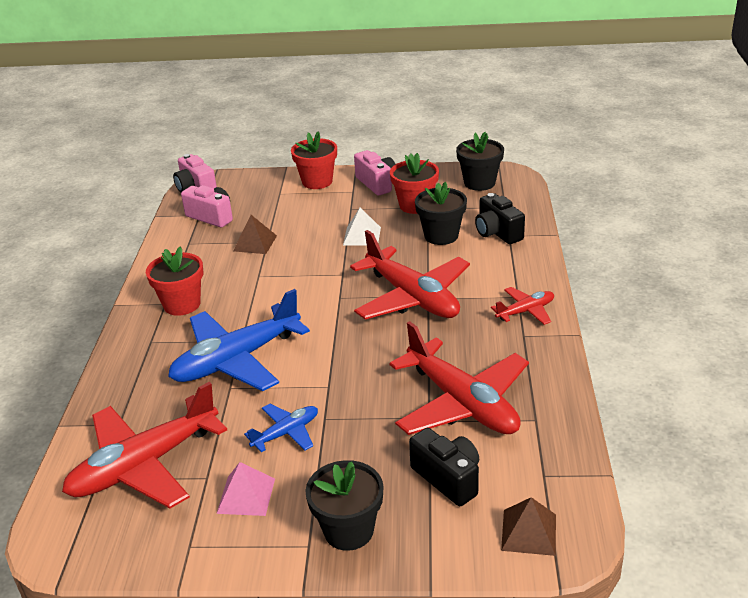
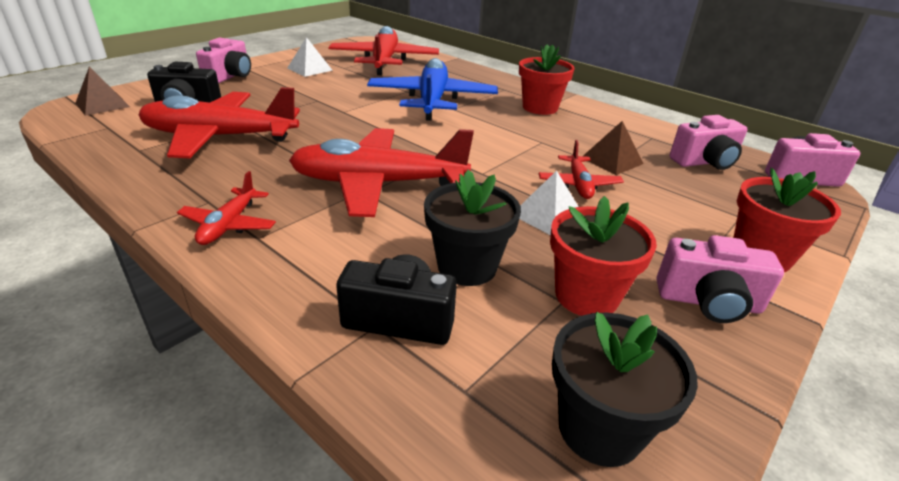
camera: 125 degrees right, 0 degrees up
(246, 495) = (310, 69): pink pyramid -> white pyramid
(286, 433) = (330, 89): blue plane -> none
(309, 241) = (578, 184): none -> red plane
(348, 530) = (230, 76): black flower pot -> pink camera

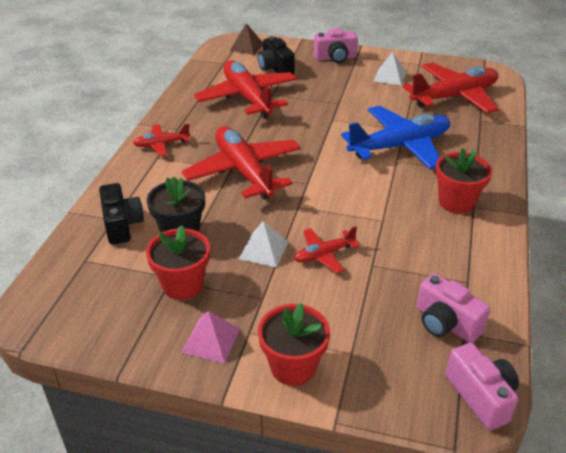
camera: 65 degrees right, 5 degrees up
(599, 428) = (81, 308): black flower pot -> none
(612, 160) = (386, 265): brown pyramid -> none
(708, 302) = (211, 340): pink camera -> pink pyramid

